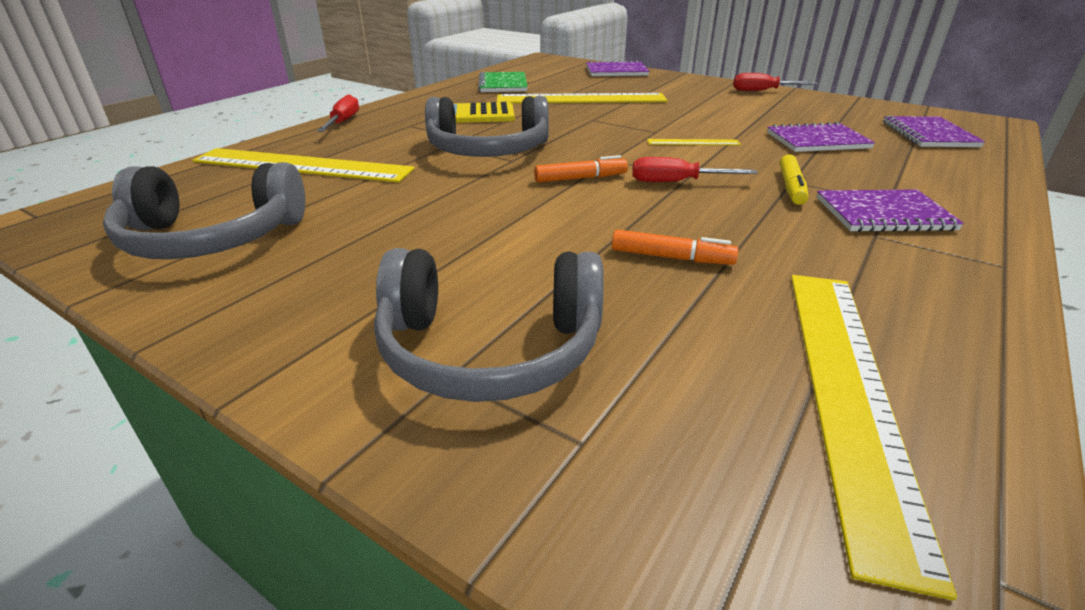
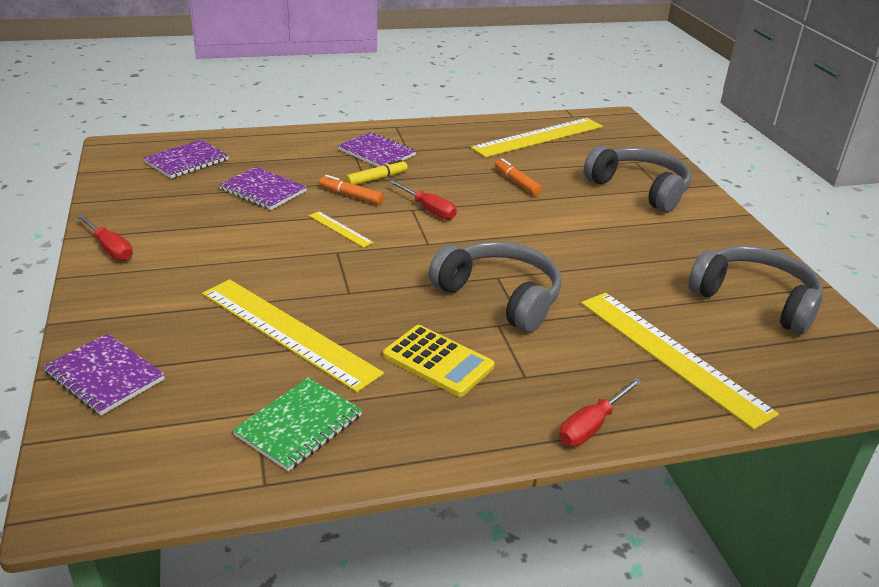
camera: 140 degrees left, 0 degrees up
(580, 178) = (478, 239): orange marker -> orange marker (351, 196)

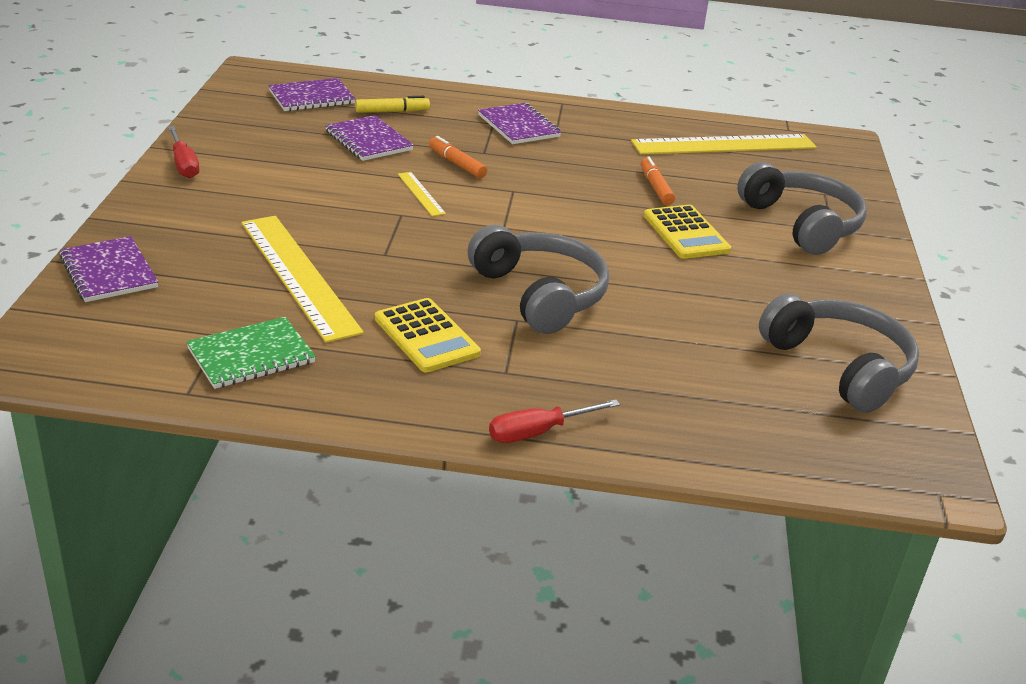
camera: 20 degrees right, 0 degrees up
(376, 179) = (497, 152): yellow marker -> yellow marker (392, 111)
(428, 209) = (531, 194): red screwdriver -> none
(566, 216) = (685, 233): none -> yellow calculator
(671, 355) = (685, 394): yellow ruler -> none

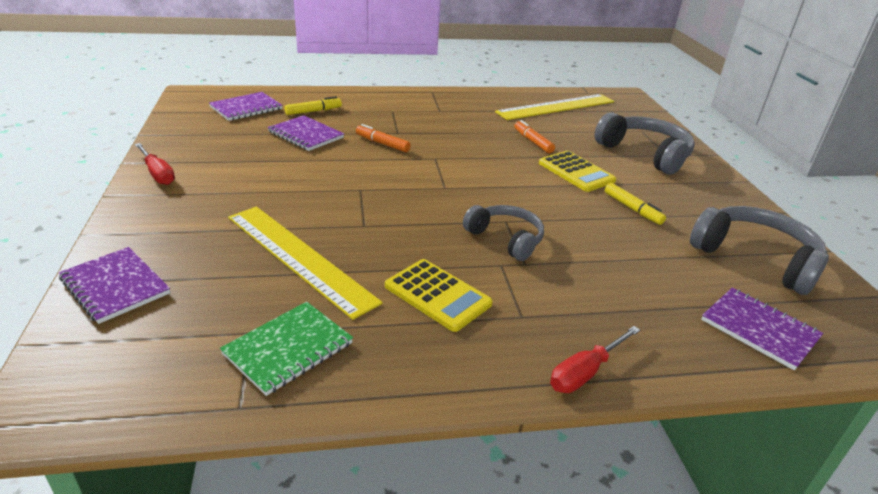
camera: 15 degrees left, 0 degrees up
(421, 193) = (367, 170): yellow ruler -> none
(518, 126) = (411, 111): purple notebook -> purple notebook (759, 329)
(540, 294) = (505, 239): grey headphones -> grey headphones, size x0.65
(726, 287) = (632, 209): none -> yellow marker

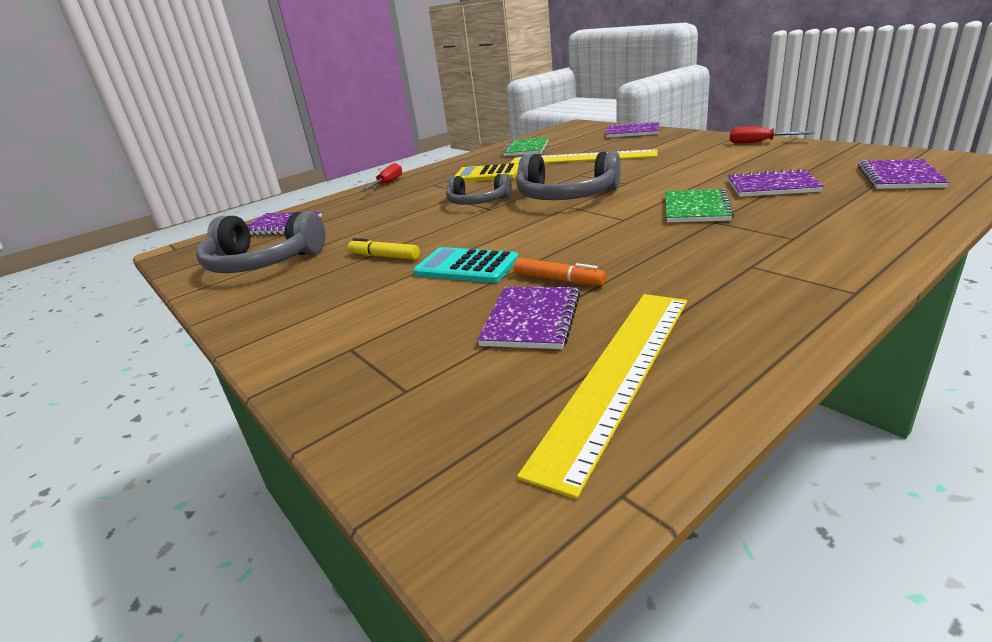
camera: 155 degrees right, 5 degrees down
(313, 111) = (848, 200): yellow marker -> none
(382, 144) = (696, 208): orange marker -> green notebook
(567, 132) = (532, 319): none -> purple notebook
(576, 172) = (466, 266): yellow calculator -> turquoise calculator
(645, 154) = (387, 334): grey headphones -> grey headphones (566, 196)

